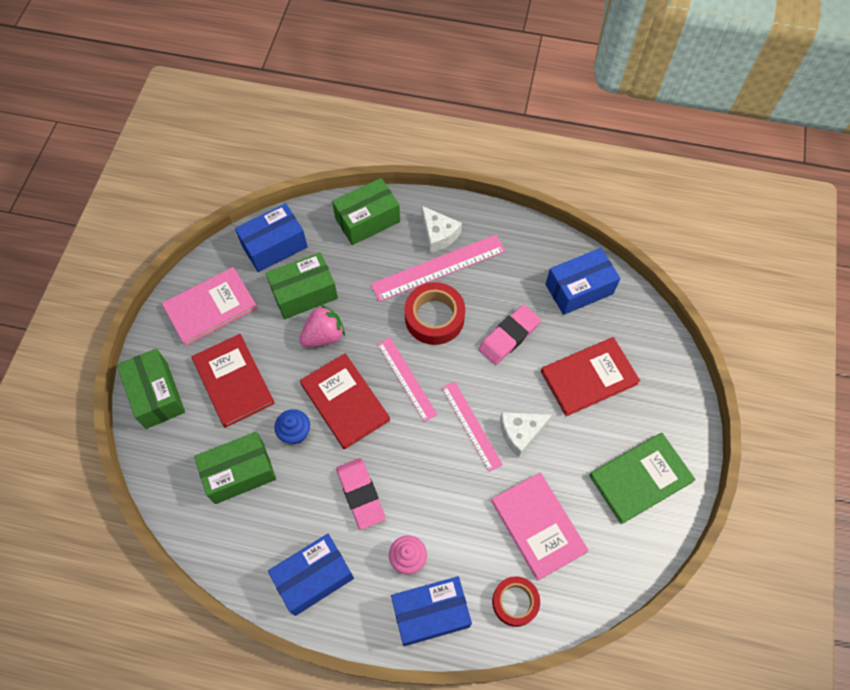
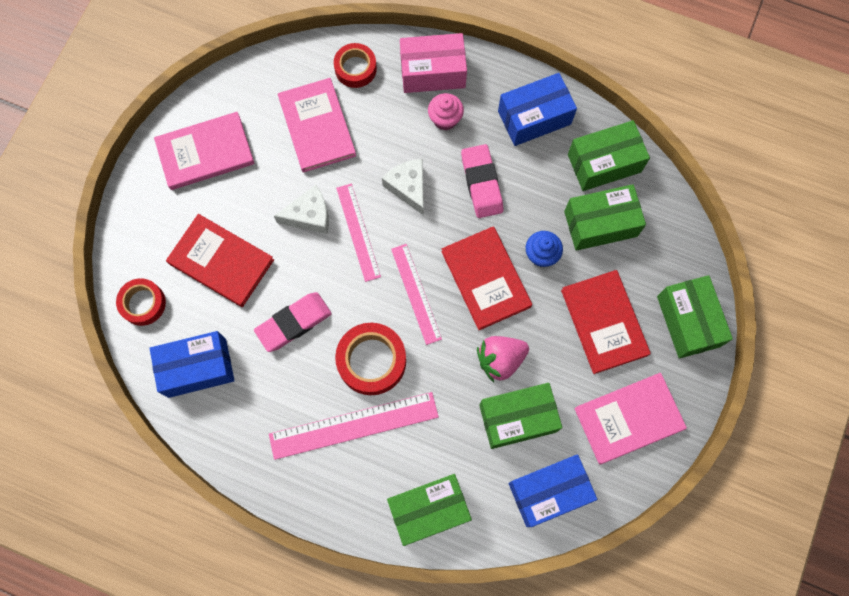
camera: 170 degrees left, 10 degrees up
(237, 537) = (604, 163): none -> green box
(430, 613) = (432, 72): blue box -> pink box
(438, 235) = (344, 472): white cheese -> white cheese (408, 187)
(589, 378) = (221, 261): red book -> red book turned 45 degrees clockwise
(640, 478) = (205, 152): green book -> pink book
(644, 331) = (143, 303): none -> red tape

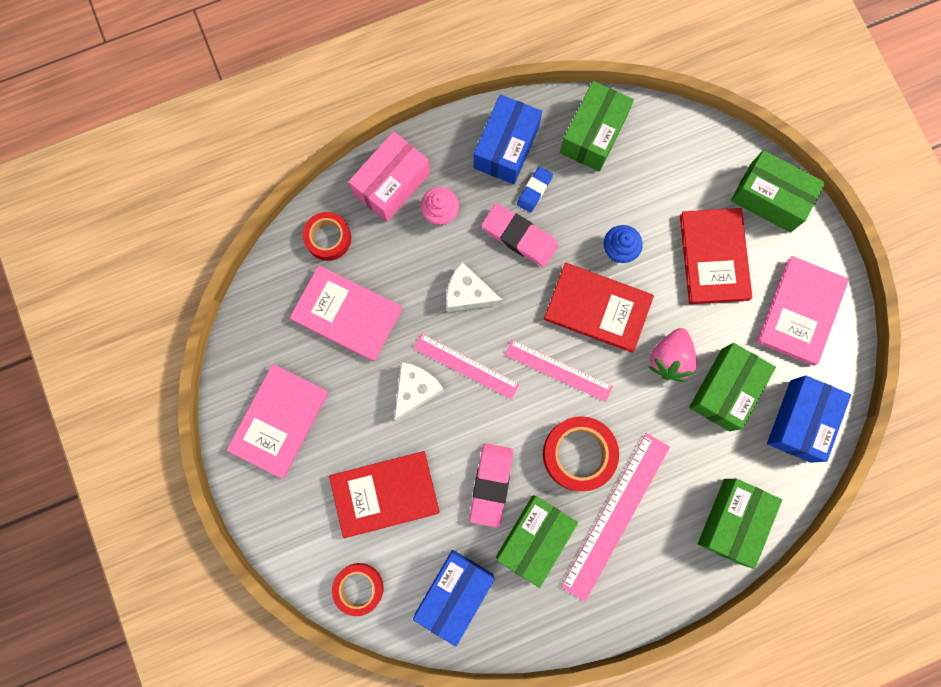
camera: 45 degrees left, 5 degrees up
(524, 162) = (534, 190): none -> blue eraser
(600, 224) = (637, 184): green box -> green box (534, 538)
(604, 322) = (713, 257): red book -> red book turned 60 degrees clockwise

